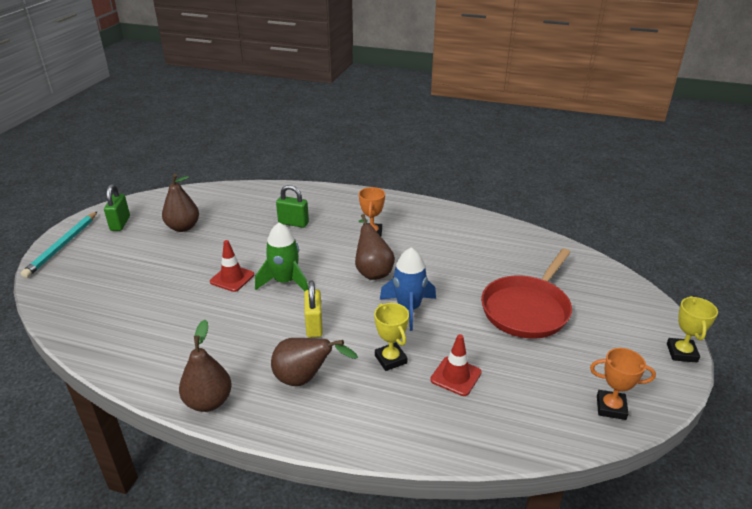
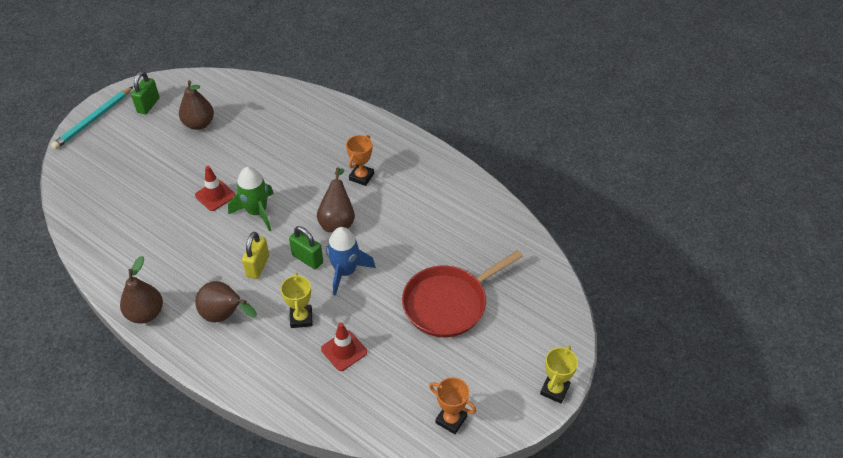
camera: 20 degrees right, 15 degrees up
(293, 223) = (297, 144): green padlock -> green padlock (307, 259)

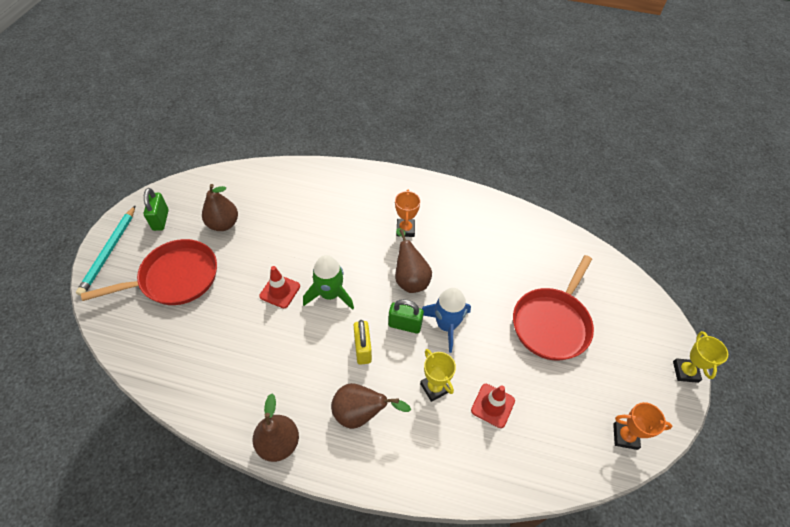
camera: 25 degrees left, 5 degrees up
(134, 157) = (175, 278): none -> red pan

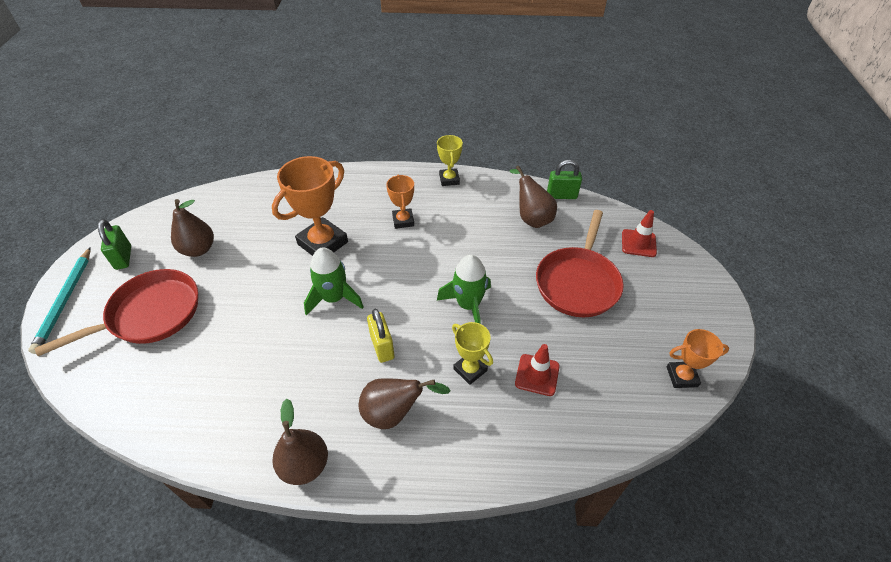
camera: 10 degrees left, 5 degrees down
(280, 291) = (276, 305): red traffic cone -> red traffic cone (638, 243)
(330, 238) = (323, 243): none -> orange trophy
(405, 325) = (423, 313): green padlock -> green padlock (561, 195)
(410, 279) = (419, 267): brown pear -> brown pear (531, 218)
(446, 325) = (468, 305): blue rocket -> green rocket
(685, 372) = (723, 302): yellow trophy -> yellow trophy (449, 179)

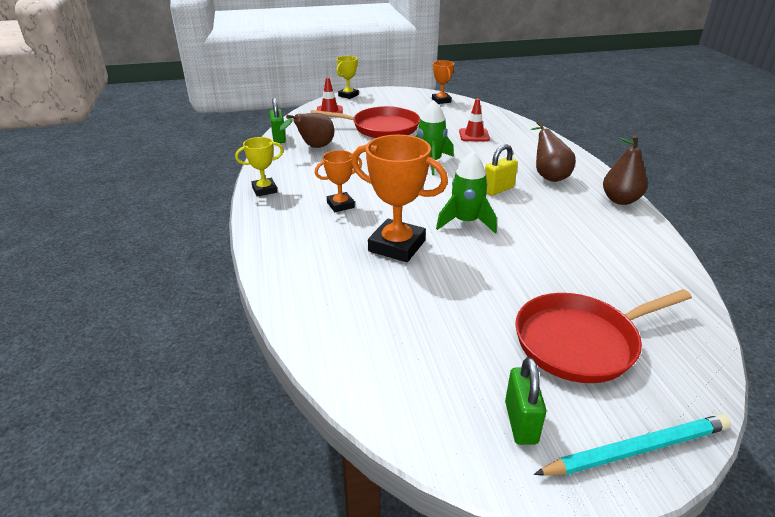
camera: 105 degrees left, 15 degrees down
(123, 257) = (520, 422): green padlock -> green padlock turned 60 degrees counterclockwise
(150, 314) = (581, 342): red pan -> red pan turned 60 degrees counterclockwise
(198, 249) = (459, 343): brown pear -> none
(470, 370) = (489, 155): yellow trophy -> yellow trophy (348, 95)

